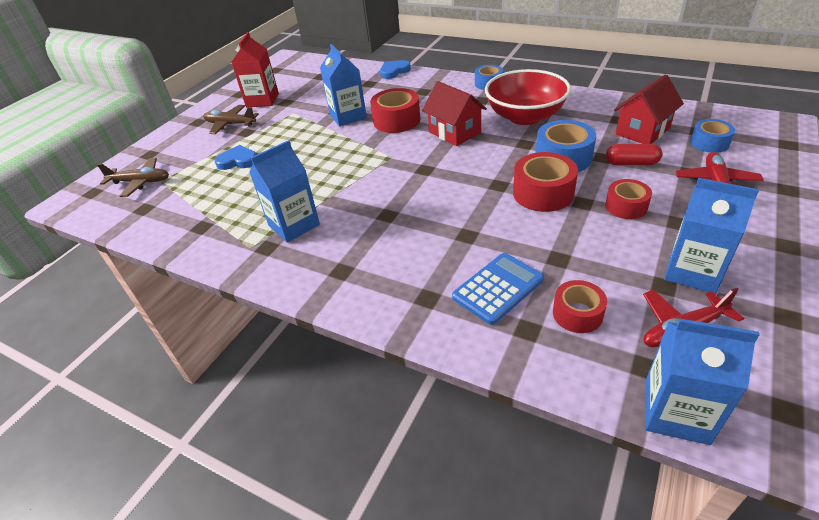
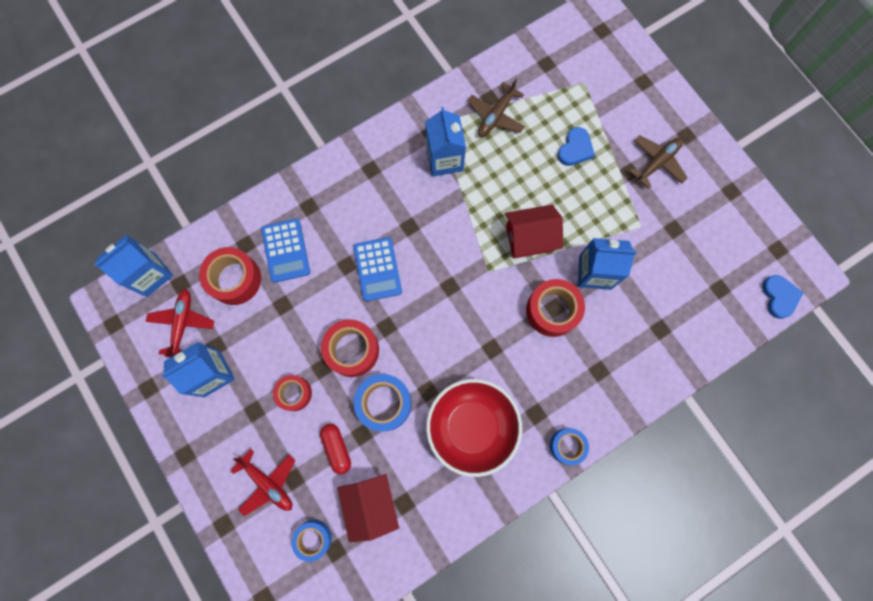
camera: 115 degrees right, 35 degrees up
(140, 182) = (593, 67): brown plane -> brown plane (496, 116)
(262, 100) = (695, 208): red carton -> none
(394, 71) = (674, 371): blue heart -> blue heart (779, 297)
(450, 214) = (377, 269): none -> blue calculator
(454, 132) = (490, 346): red house -> red house (529, 238)
(577, 314) = (235, 279): red tape -> red tape, size x1.58
(631, 163) = (337, 448): red capsule -> red capsule turned 60 degrees counterclockwise

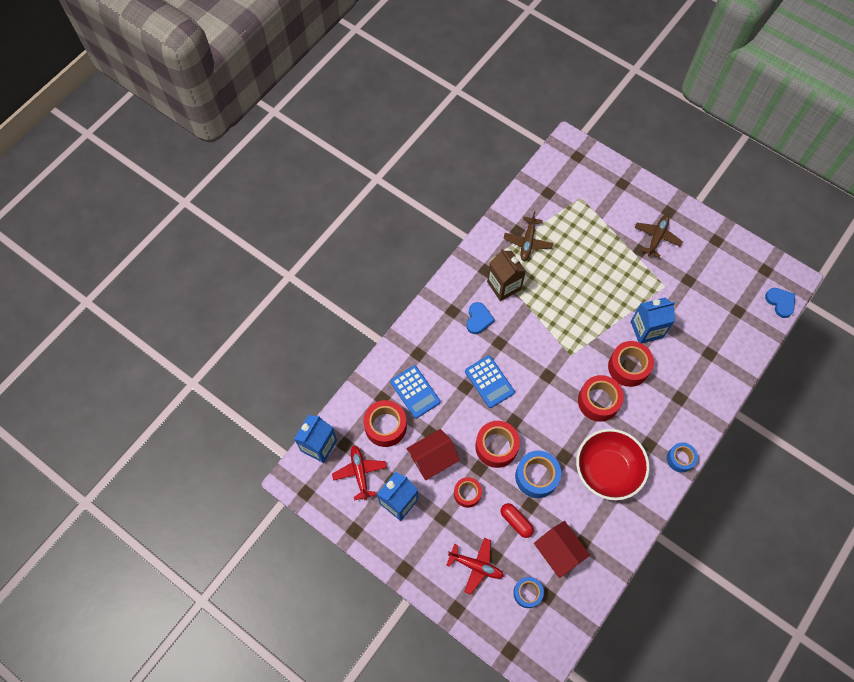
camera: 20 degrees left, 10 degrees down
(444, 159) = (504, 285): blue carton -> brown carton
(497, 339) = (598, 401): none -> red tape
(529, 238) = (590, 321): red house -> red house (432, 459)
(575, 149) = (595, 247): blue heart -> blue heart (478, 319)

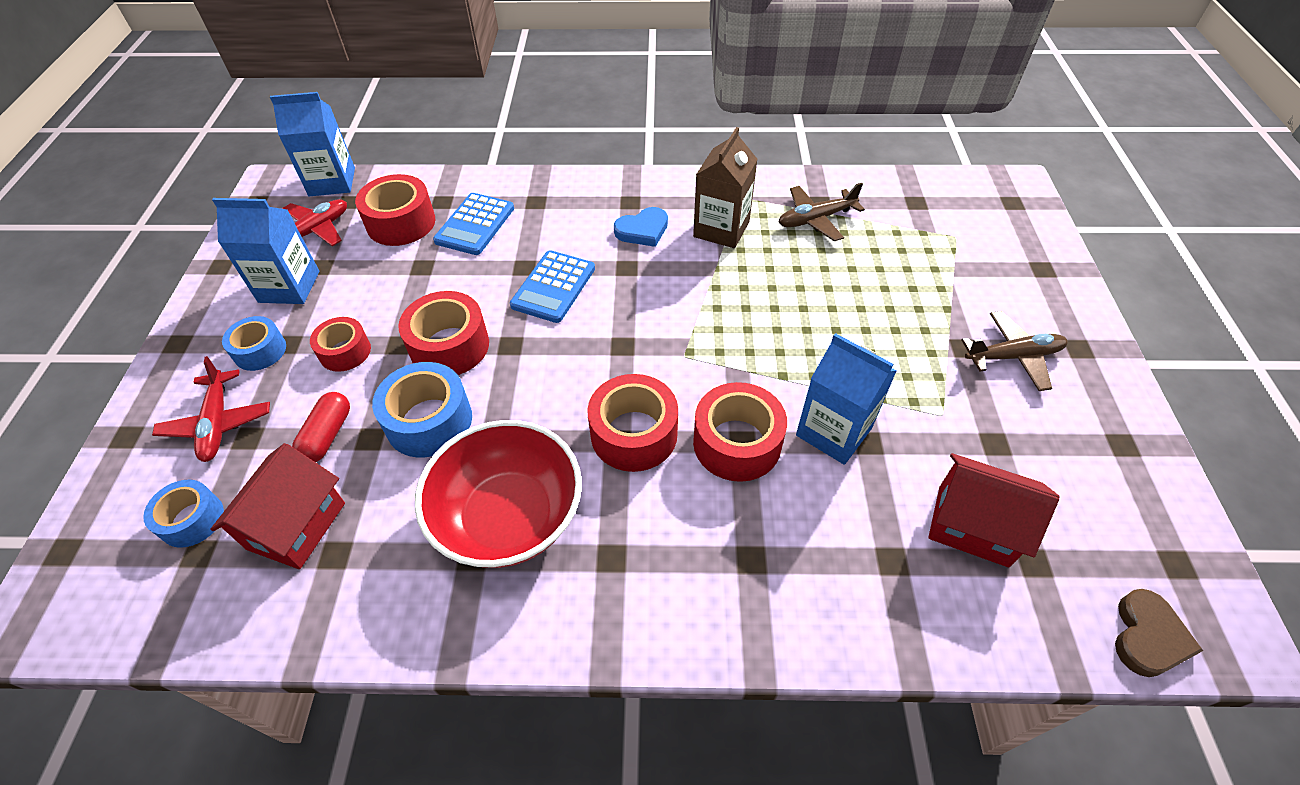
camera: 55 degrees right, 15 degrees down
(432, 459) = (380, 289): red house -> red house (972, 525)
(680, 459) = (622, 633): blue tape -> blue tape (260, 351)
(780, 302) = (1148, 636): blue heart -> brown heart

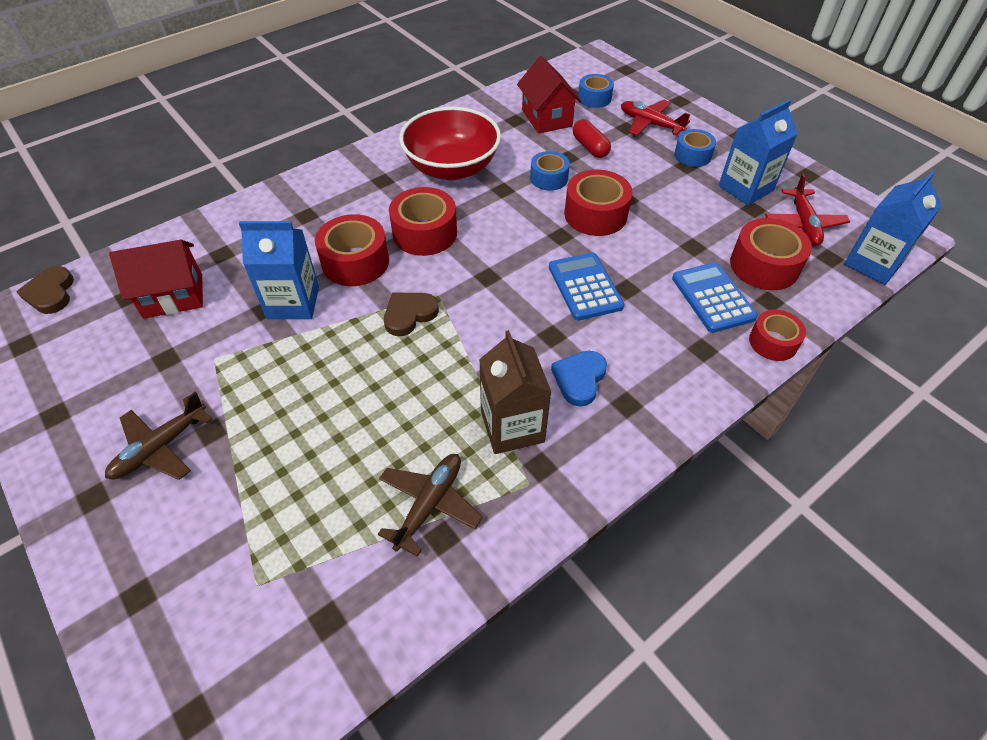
camera: 140 degrees right, 0 degrees up
(345, 352) = (648, 179): red tape -> red tape (773, 342)
(429, 421) = (549, 178): blue tape -> blue tape, size x0.63
(727, 351) = (409, 314): none -> brown heart

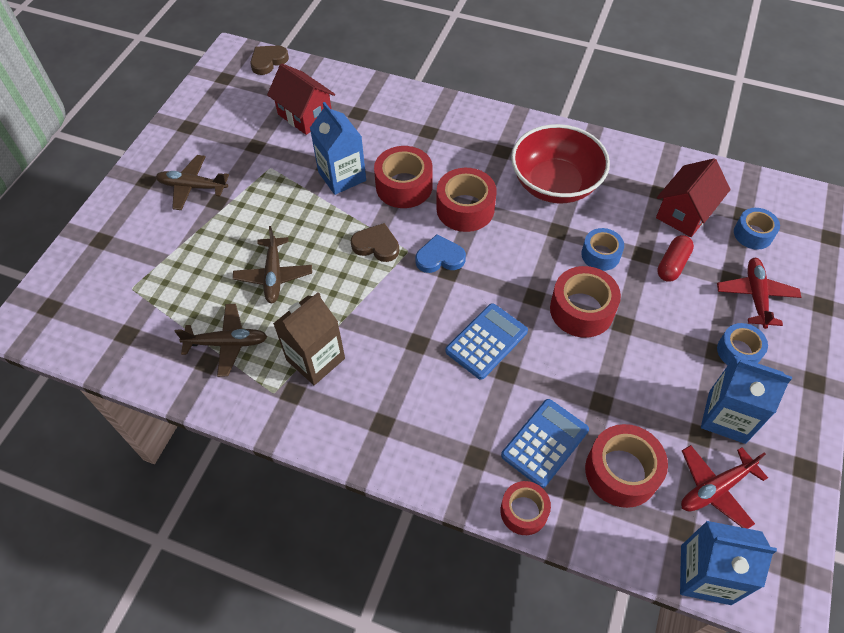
camera: 60 degrees right, 5 degrees up
(371, 418) = (274, 275): none -> brown plane
(579, 379) = (386, 381): blue heart -> blue heart (440, 257)

